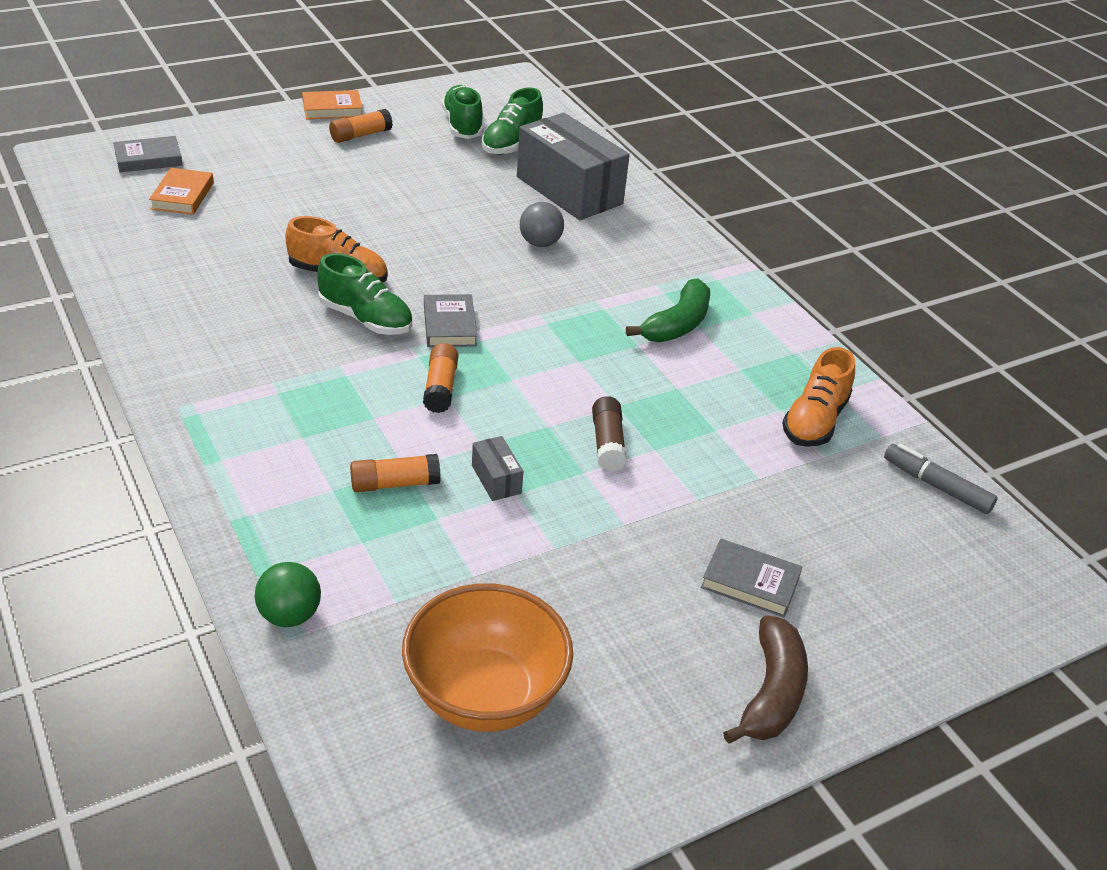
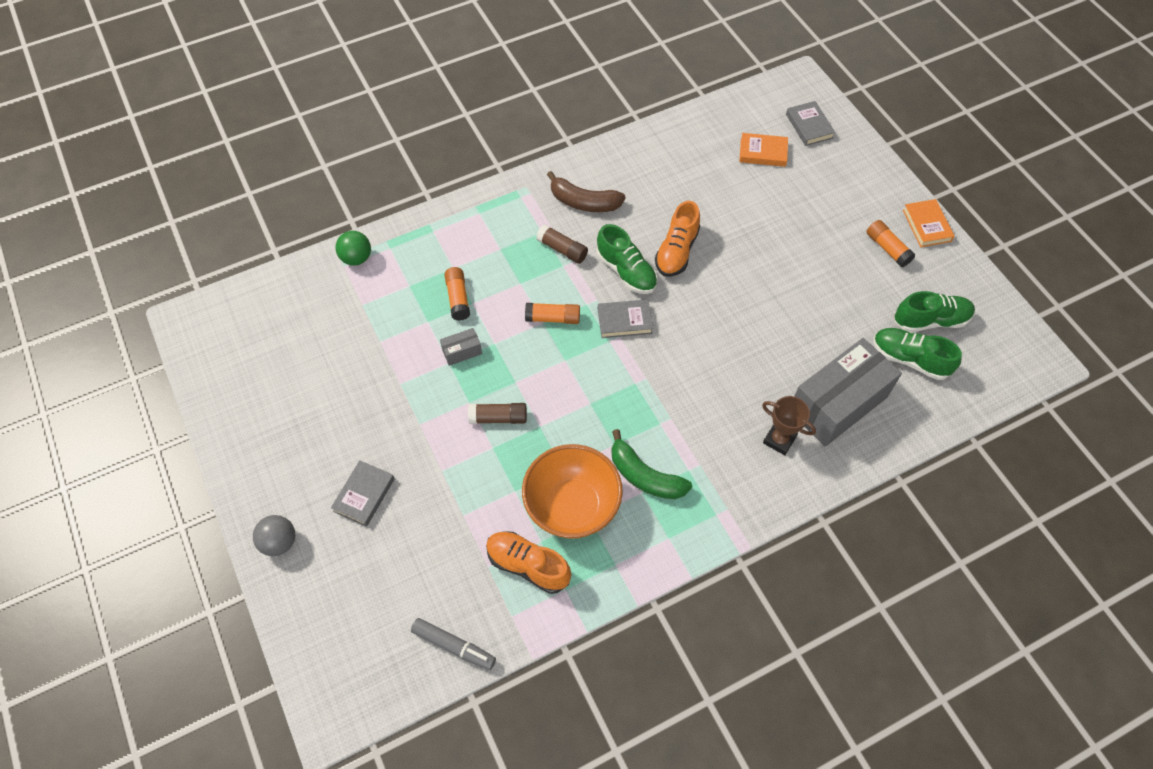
camera: 95 degrees right, 20 degrees up
(316, 374) = (562, 249): none -> brown glue stick
(366, 319) = (626, 271): green shoe -> green shoe turned 75 degrees counterclockwise
(485, 695) = (293, 348): orange bowl -> orange bowl (572, 506)
(540, 243) = (746, 380): grey ball -> grey ball (279, 542)
(617, 230) = (779, 440): none -> brown trophy
(771, 693) = (276, 495): brown banana -> brown banana (584, 202)
(936, 486) = (454, 646): grey marker -> grey marker turned 75 degrees clockwise

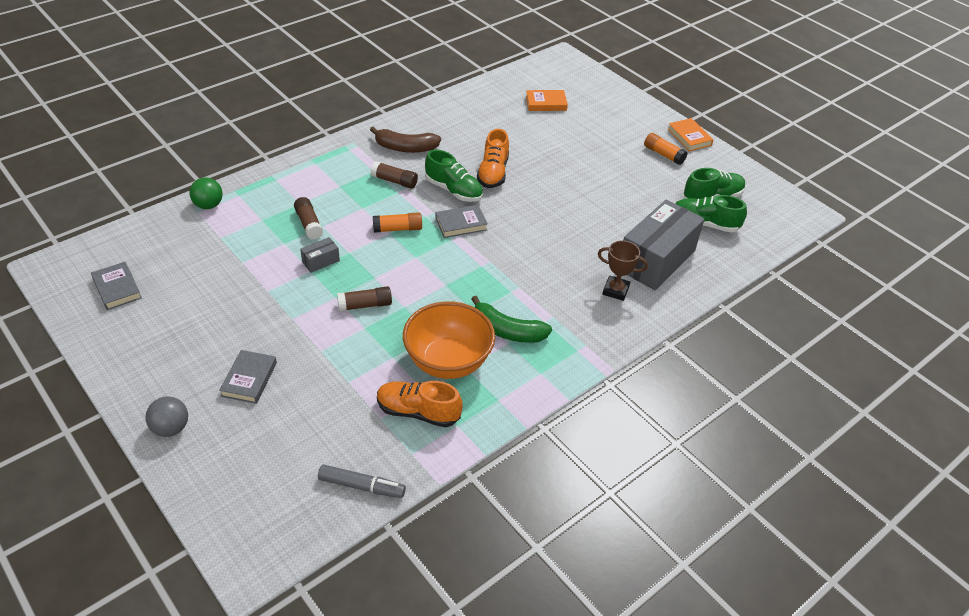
camera: 15 degrees left, 15 degrees down
(458, 298) = (309, 224): orange glue stick -> brown glue stick
(809, 126) = (578, 84): grey book -> grey book (117, 288)

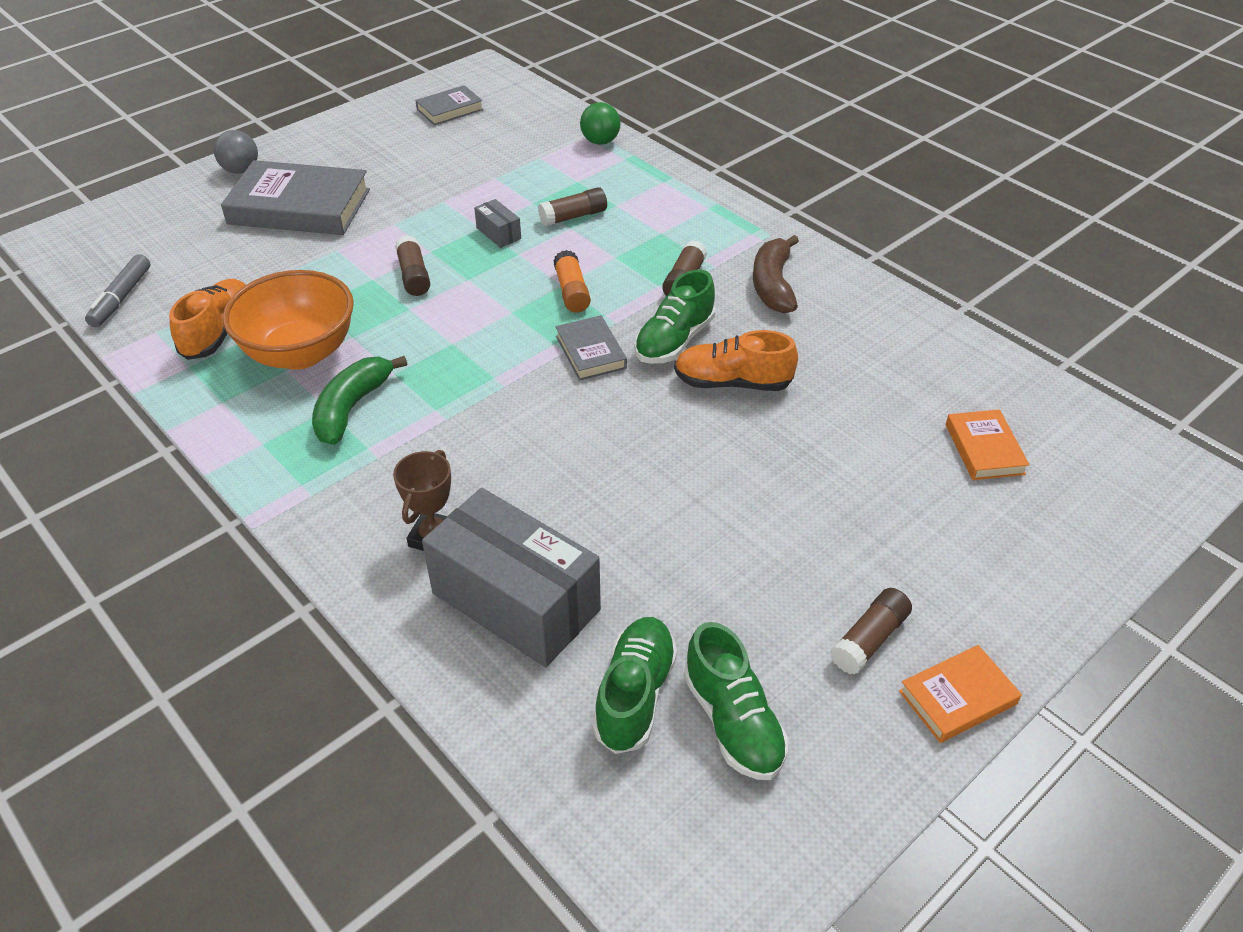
camera: 90 degrees right, 0 degrees up
(249, 379) = (299, 206): grey book -> grey book, size x1.93
(663, 154) = (869, 639): orange glue stick -> brown glue stick

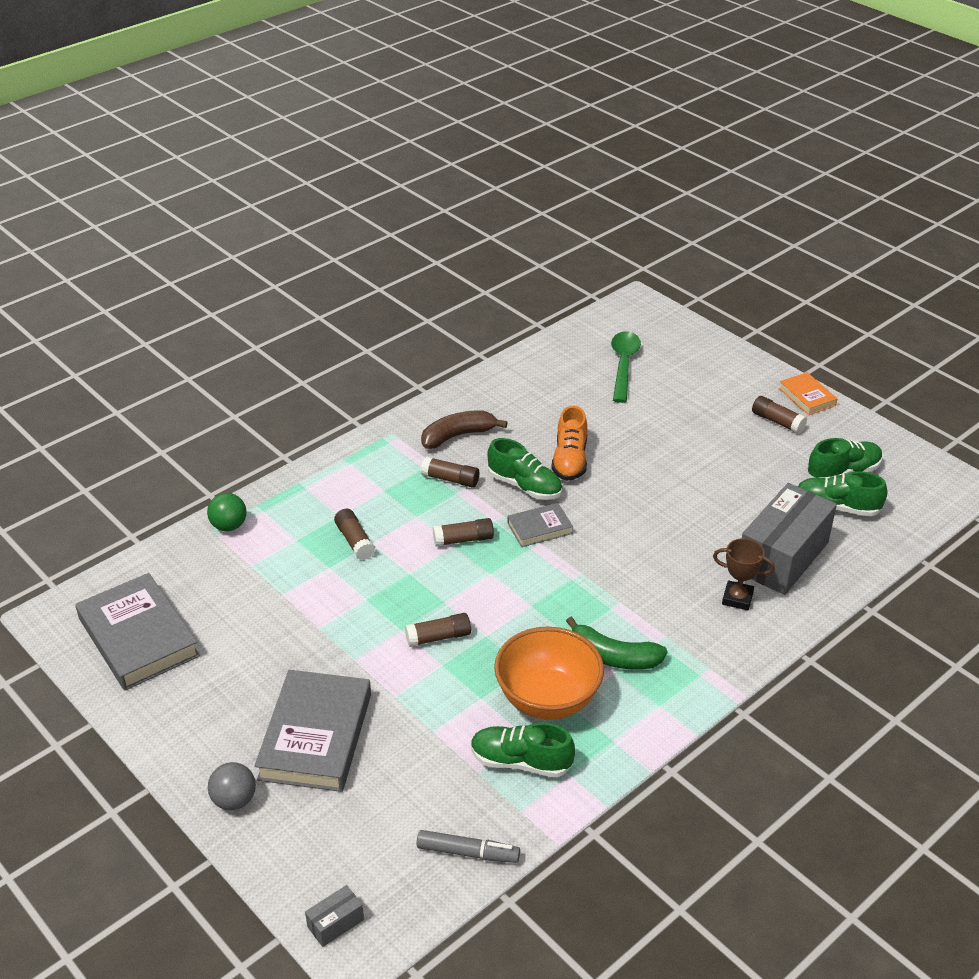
camera: 90 degrees left, 5 degrees down
(219, 332) = (521, 761): orange shoe -> green shoe
(450, 109) = (138, 637): grey book -> grey book, size x1.93
(498, 233) = (376, 587): grey box -> grey box (335, 923)
(572, 291) = (463, 539): orange glue stick -> brown glue stick
(773, 285) = (458, 436): brown banana -> brown banana turned 150 degrees clockwise
(984, 449) = (623, 365): orange book -> green spoon

